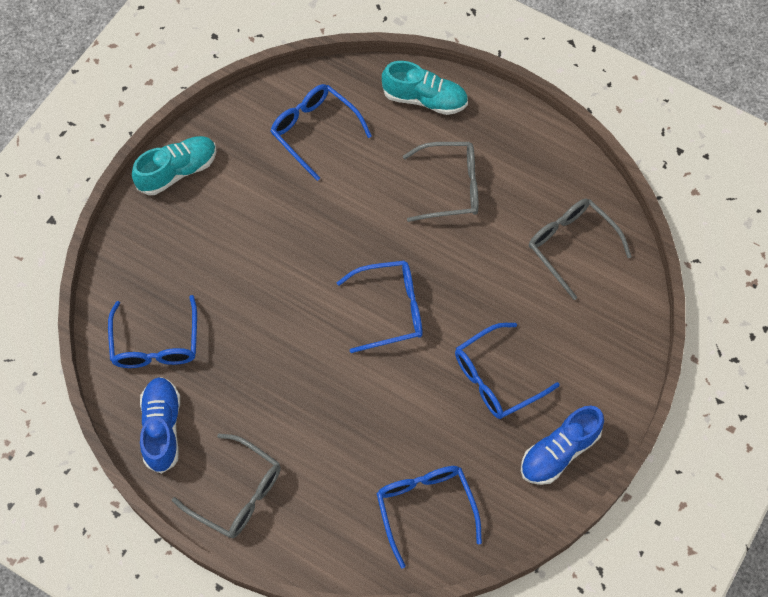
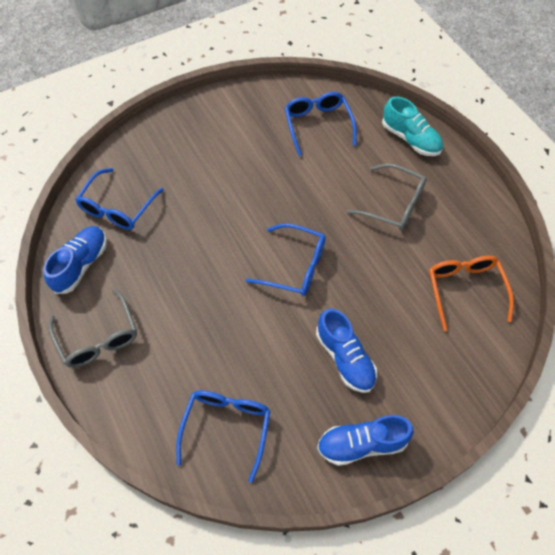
camera: 30 degrees right, 5 degrees down
(177, 171) = (209, 109): turquoise shoe -> none
(496, 378) = (345, 358): blue glasses -> blue shoe
(571, 246) = (465, 290): grey glasses -> orange glasses

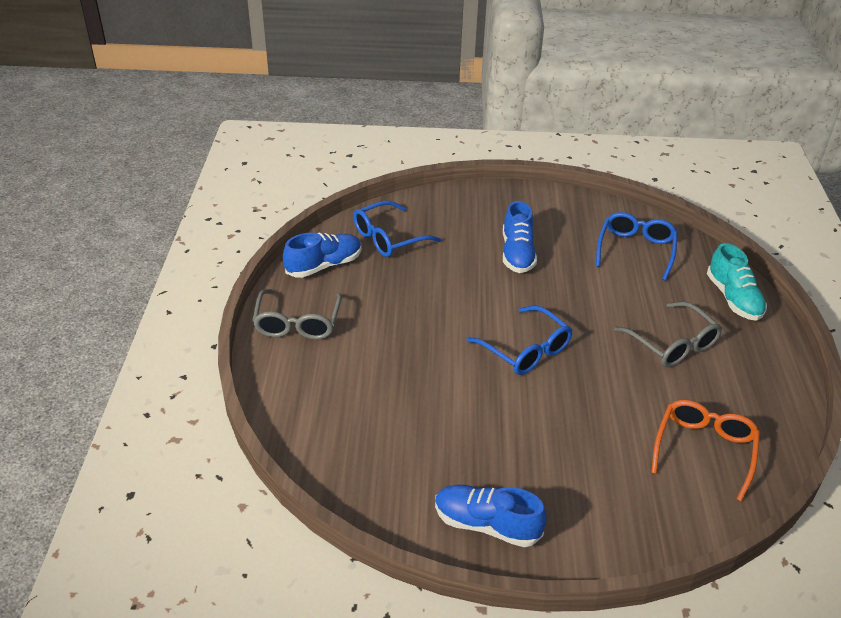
camera: 30 degrees right, 20 degrees down
(226, 428) = (360, 444): blue glasses -> none
(345, 358) = (522, 446): blue shoe -> blue shoe (517, 254)

